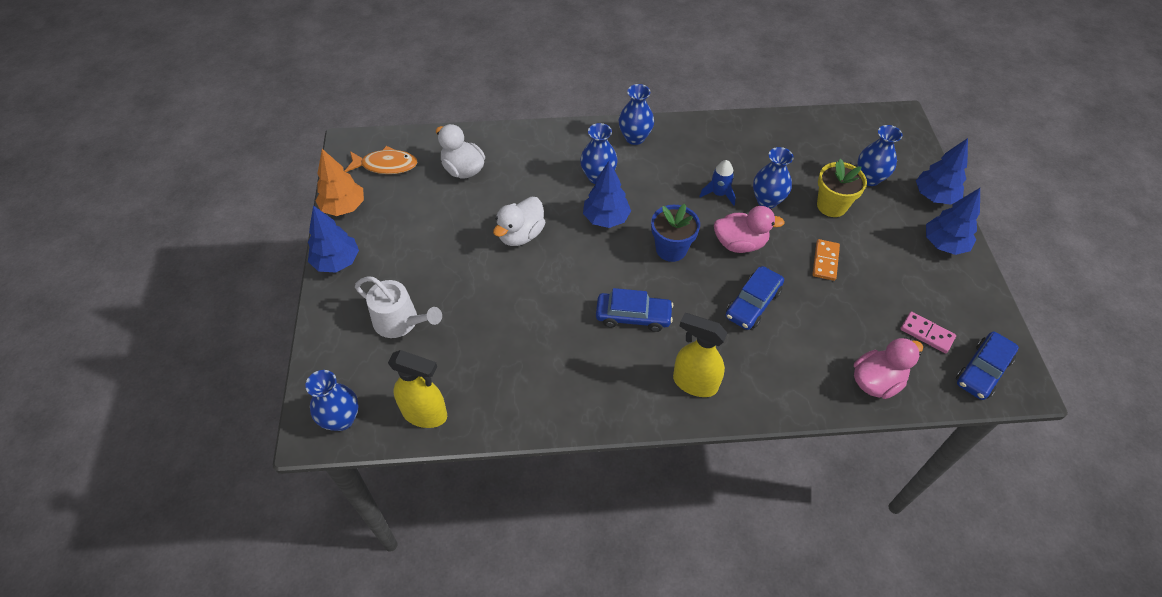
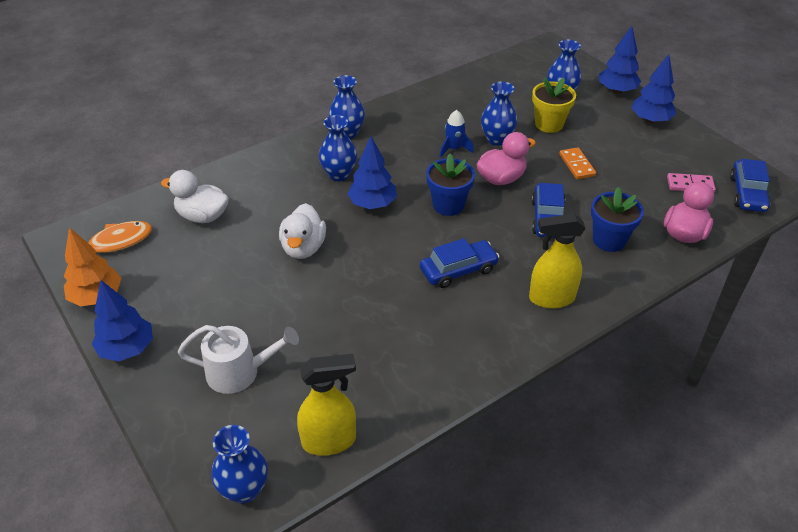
camera: 30 degrees left, 10 degrees down
(794, 353) = (609, 240): none -> blue flower pot

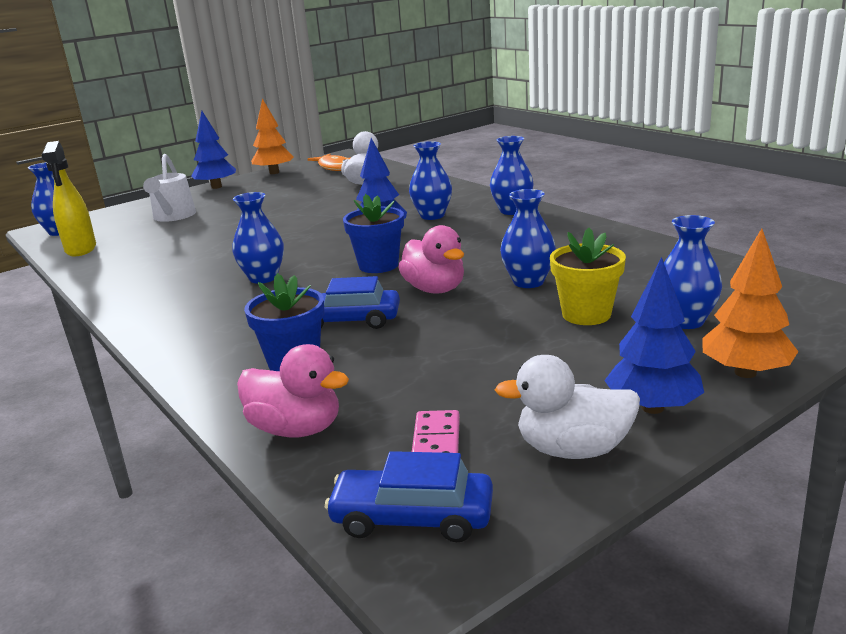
camera: 90 degrees right, 20 degrees down
(303, 248) = (316, 216): white duck -> white duck (573, 449)
(454, 149) = (496, 260): blue rocket -> none
(458, 270) = (263, 278): blue car -> blue vase
(551, 298) = (196, 327): yellow spray bottle -> none
(577, 165) = (478, 338): orange domino -> none
(616, 90) = (745, 372): blue tree -> orange tree

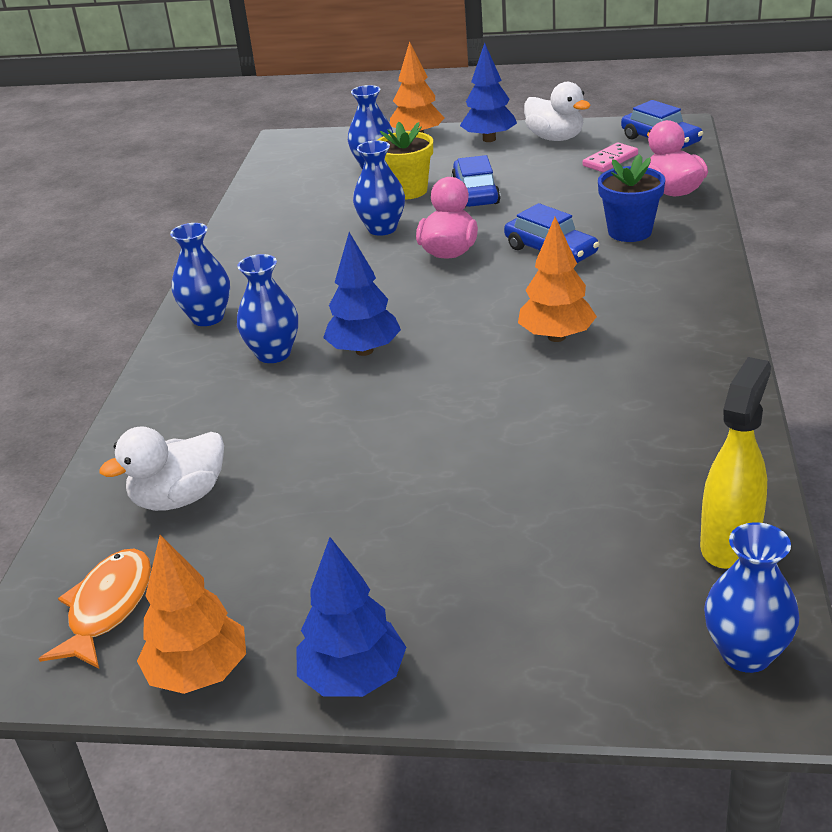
camera: 135 degrees left, 10 degrees up
(173, 216) = (528, 578): white watering can -> none
(263, 278) = (556, 337): blue vase -> orange tree
(378, 265) = (442, 301): blue flower pot -> none
(515, 338) = (475, 193): none -> blue car

